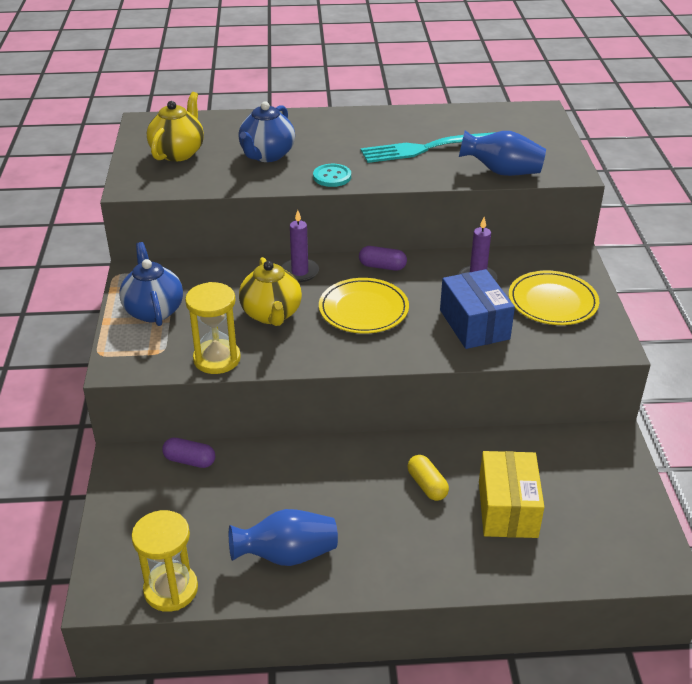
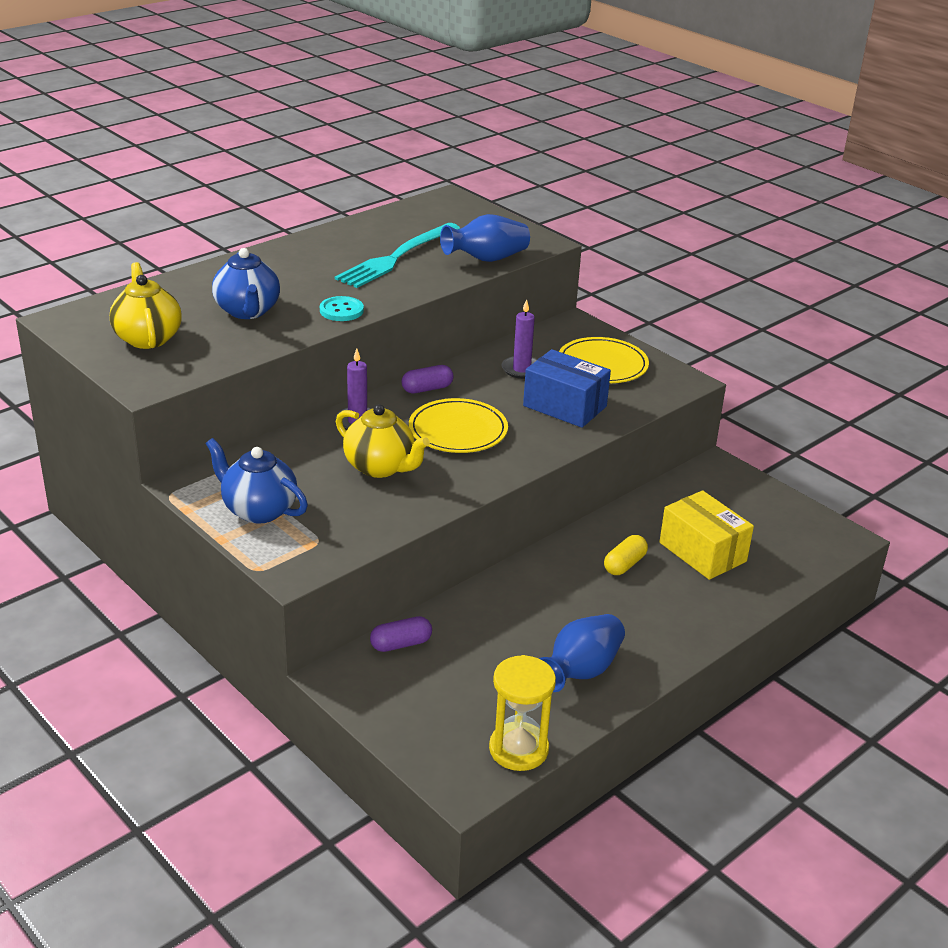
camera: 40 degrees left, 5 degrees down
(217, 359) = (381, 524): yellow hourglass -> none
(427, 485) = (624, 564): yellow capsule -> yellow capsule turned 75 degrees counterclockwise

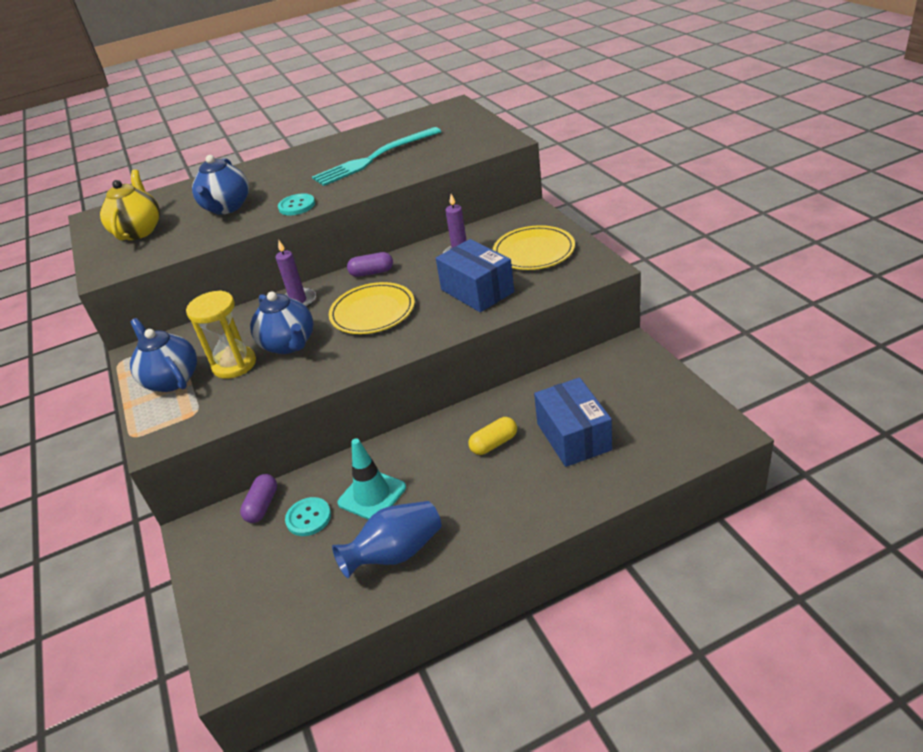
camera: 25 degrees right, 5 degrees up
(380, 467) = (289, 344): yellow teapot -> blue teapot
(401, 644) = (262, 506): purple capsule -> purple capsule turned 75 degrees counterclockwise
(463, 650) = (308, 518): none -> turquoise button
(486, 259) = (446, 157): blue vase -> none
(518, 749) = (297, 631): yellow hourglass -> yellow hourglass (234, 364)
(521, 622) = (372, 495): none -> turquoise traffic cone
(702, 552) = (573, 436): yellow box -> blue box

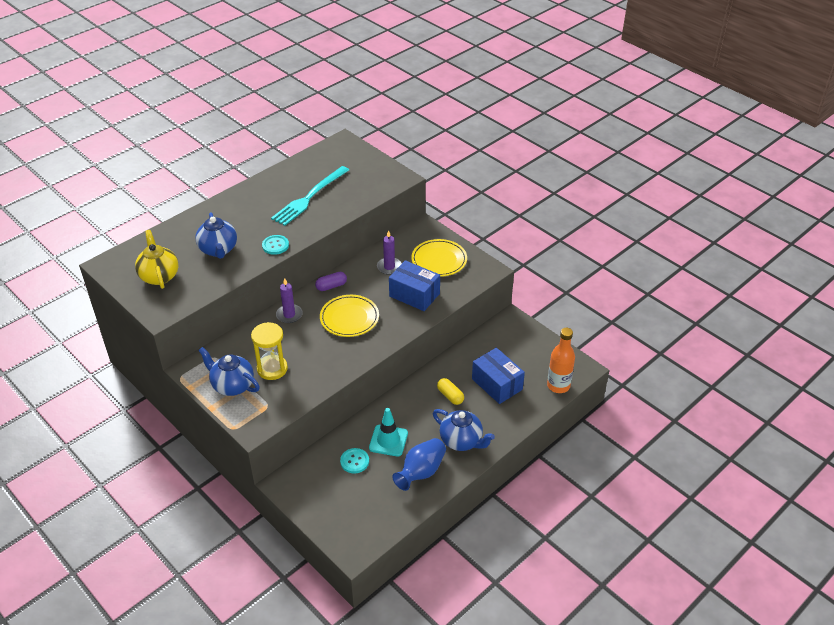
camera: 25 degrees left, 5 degrees up
(262, 506) = (319, 459): purple capsule -> none
(289, 344) = (303, 349): blue teapot -> blue teapot (461, 441)
(494, 444) = (450, 396): yellow capsule -> yellow capsule turned 75 degrees counterclockwise
(675, 452) = (558, 385): none -> orange bottle

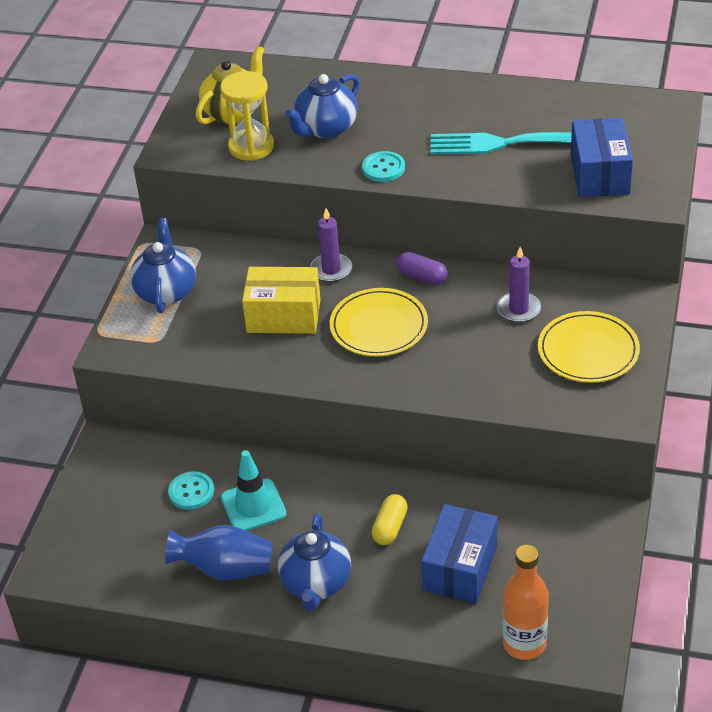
camera: 60 degrees right, 0 degrees up
(272, 369) = (223, 309): yellow hourglass -> yellow hourglass (251, 147)
(303, 348) = (283, 316): none -> yellow box
(414, 295) = (487, 364): blue box -> blue box (599, 174)

